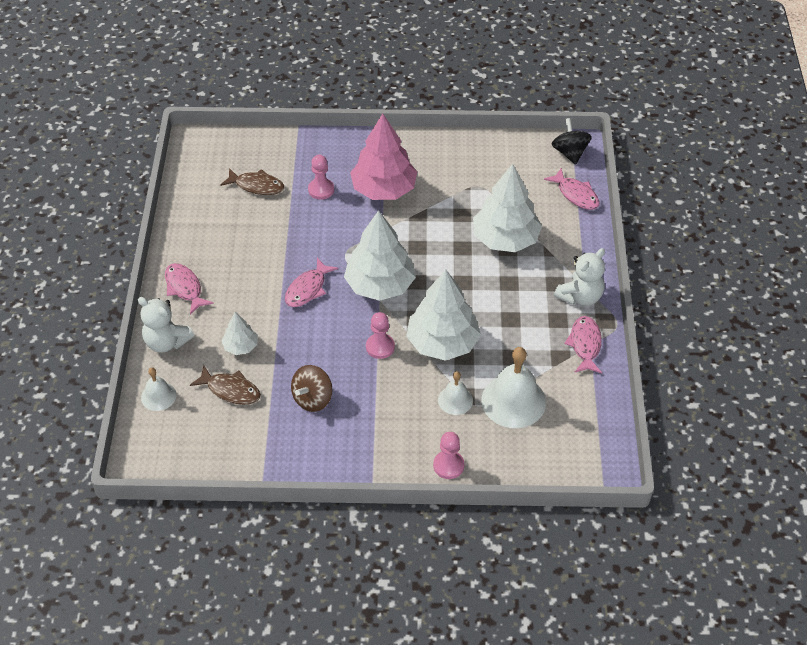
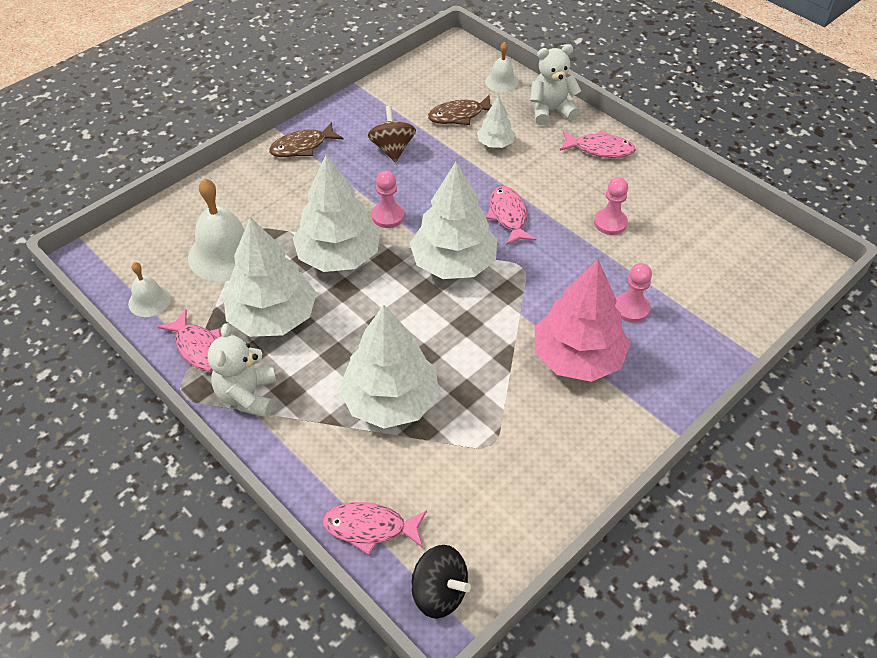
camera: 135 degrees right, 0 degrees up
(257, 186) = (689, 266): brown fish -> brown fish (302, 147)
(448, 465) = (233, 176): pink pawn -> pink pawn (610, 223)
(455, 400) = (277, 221): white bell -> white bell (149, 300)
(523, 332) = (273, 317): none -> white tree

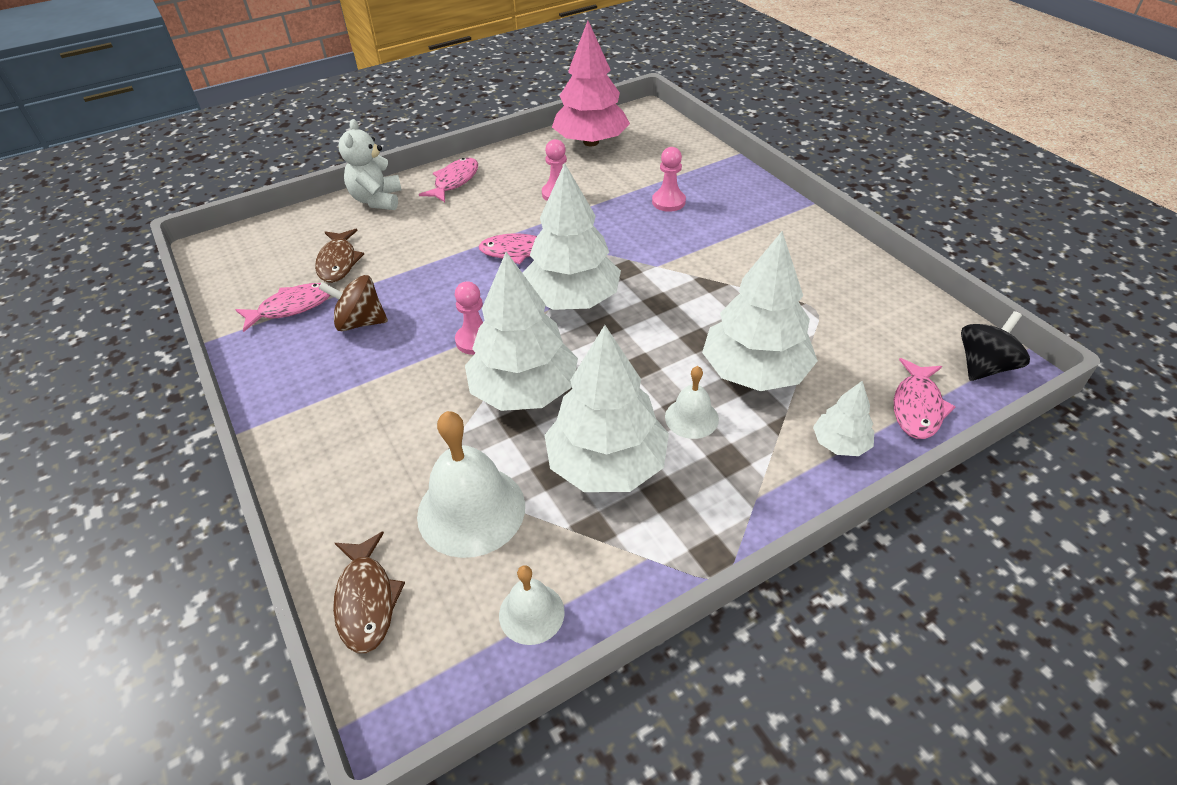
camera: 75 degrees left, 5 degrees down
(200, 348) = (642, 550): pink fish -> pink fish (291, 307)
(248, 395) = (731, 500): white teddy bear -> none
(302, 147) = (299, 406): brown fish -> brown fish (366, 600)
(495, 143) = (403, 244): white tree -> white tree (840, 443)
(501, 82) = (304, 224): white bell -> white bell (691, 418)
(577, 357) = (719, 241): pink tree -> pink tree (591, 142)

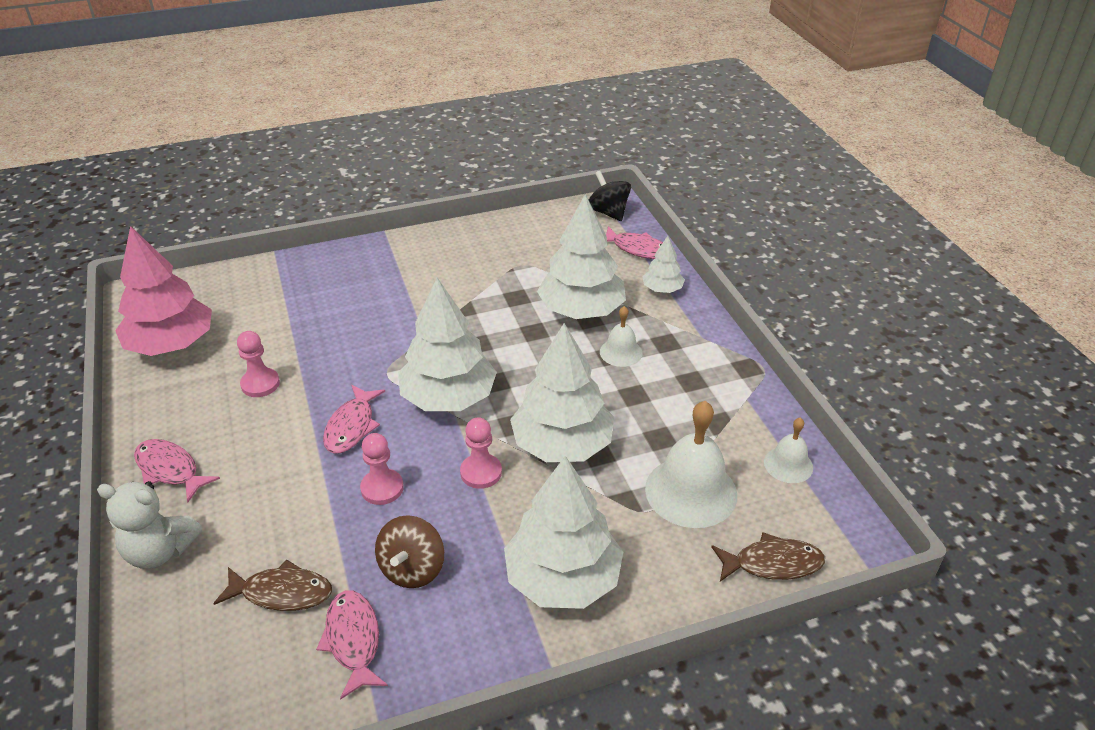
camera: 80 degrees left, 5 degrees down
(606, 464) = (658, 406): white tree -> white tree (563, 579)
(668, 202) = (328, 310): pink pawn -> pink pawn (382, 488)

